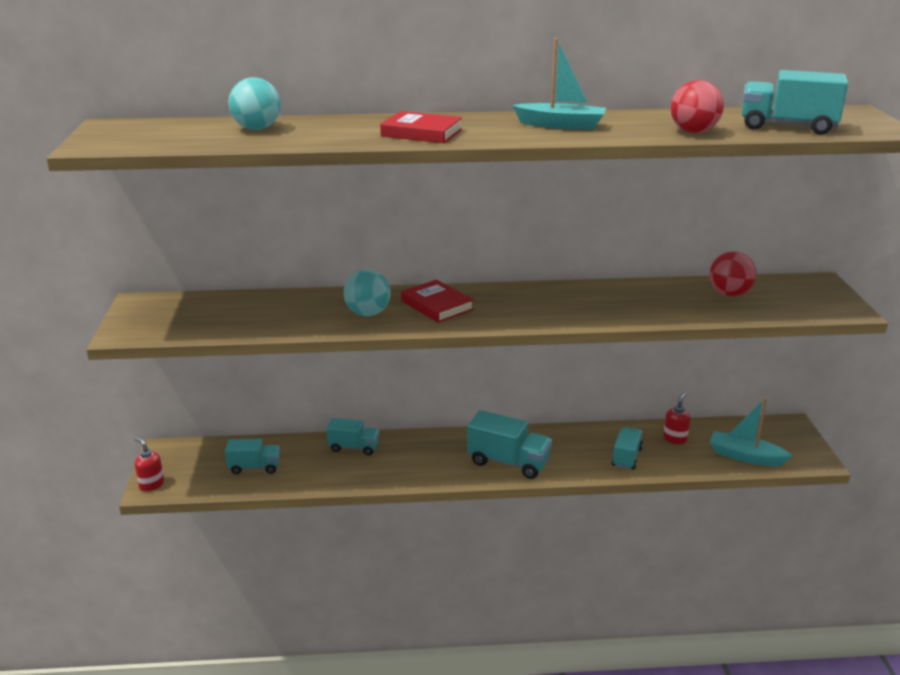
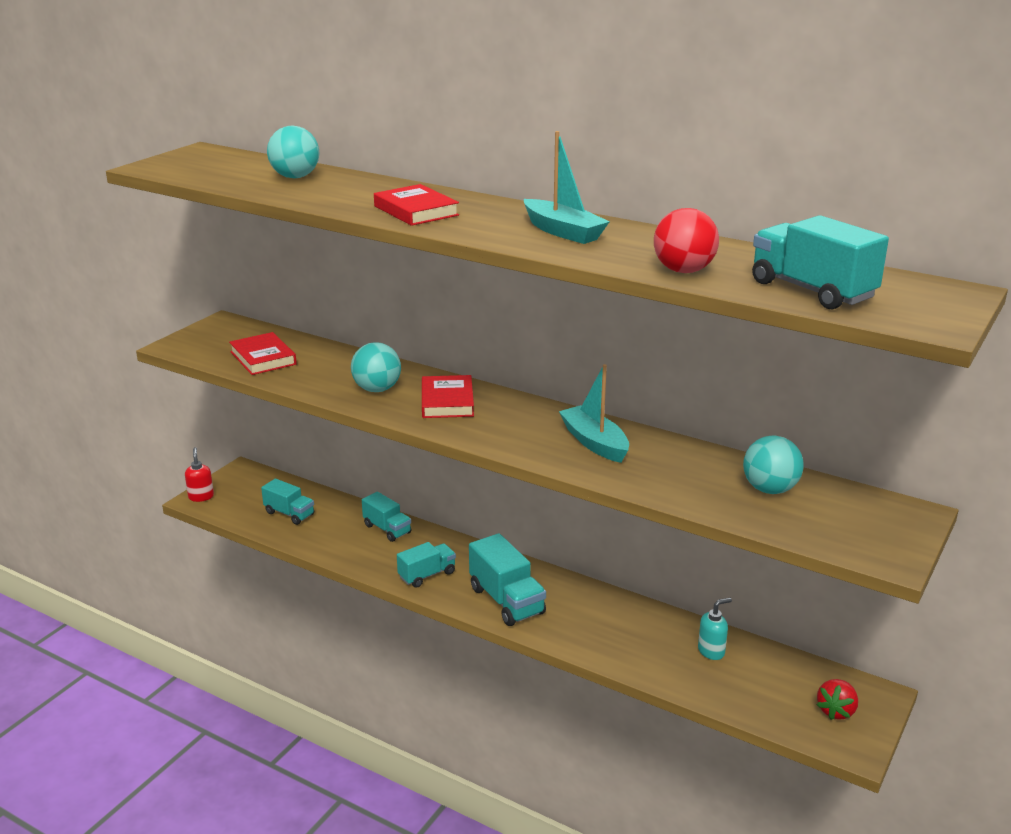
camera: 35 degrees right, 0 degrees up
(227, 319) = (263, 358): none -> red book
(626, 457) = (632, 647): turquoise truck -> turquoise truck (427, 575)
(675, 439) = (711, 651): red soap dispenser -> turquoise soap dispenser
(729, 294) = (770, 489): red ball -> turquoise ball
(745, 456) = (770, 705): turquoise boat -> turquoise boat (594, 443)
(782, 444) = (836, 711): none -> red strawberry

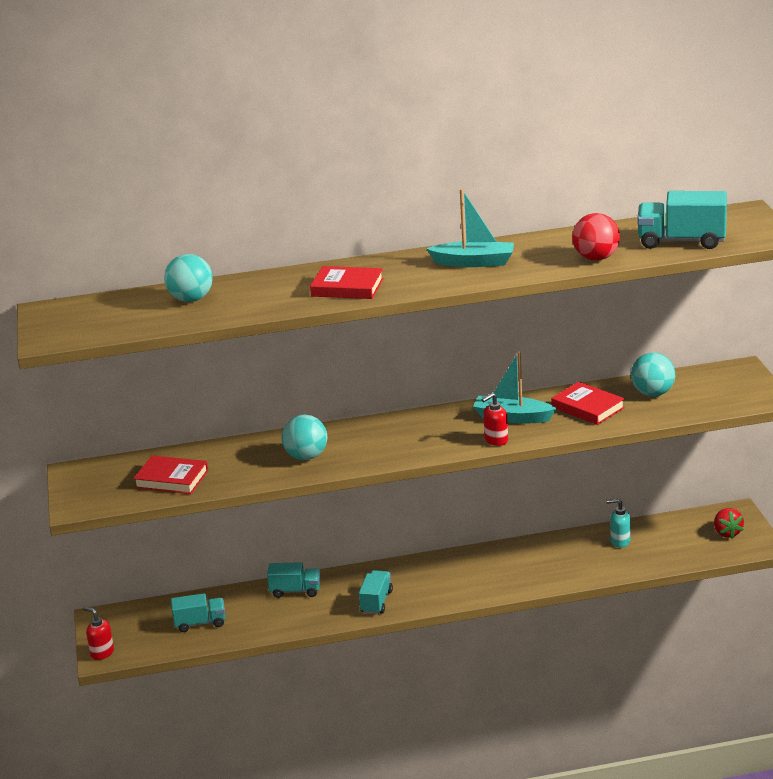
camera: 40 degrees left, 0 degrees up
(447, 401) = (371, 440): red book -> red book (588, 407)
(506, 601) = (455, 586): turquoise truck -> none
(542, 455) = (496, 440): none -> red soap dispenser
(711, 651) = (620, 541): turquoise soap dispenser -> turquoise soap dispenser turned 105 degrees counterclockwise

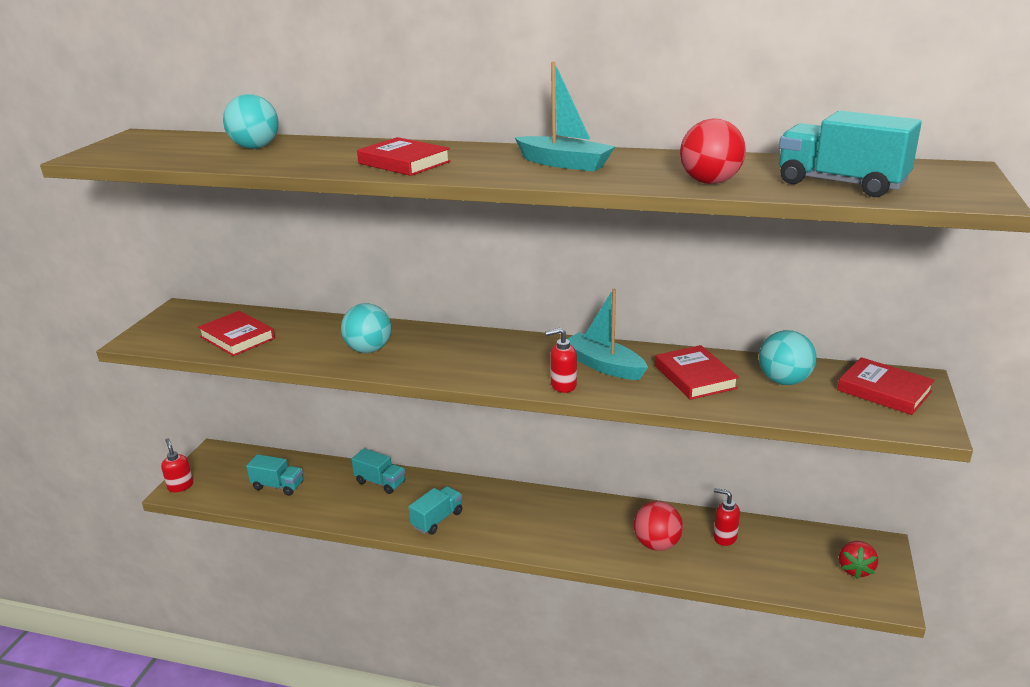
camera: 25 degrees right, 0 degrees up
(571, 562) = (657, 544): none -> red ball
(620, 541) = (724, 537): turquoise soap dispenser -> red soap dispenser
(724, 382) = (884, 391): none -> red book

